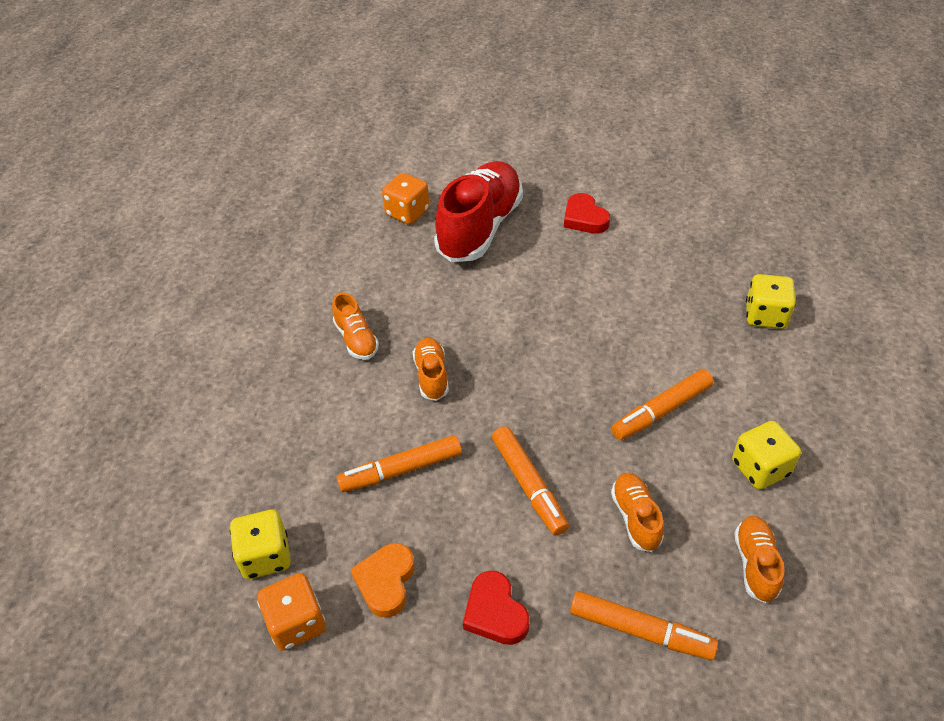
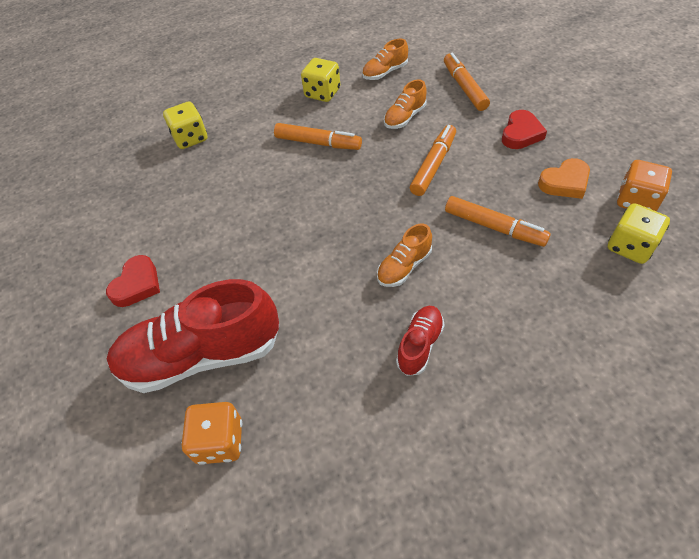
camera: 125 degrees left, 5 degrees up
(356, 339) = (420, 345): orange shoe -> red shoe

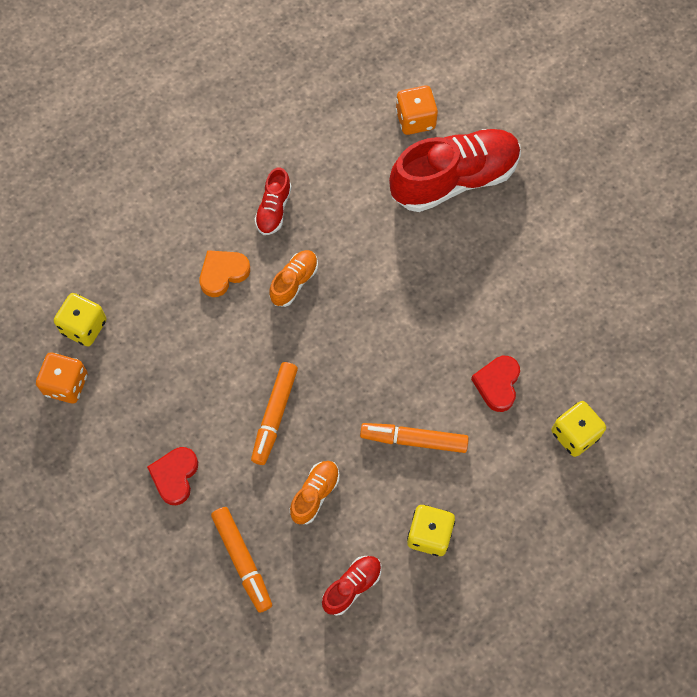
camera: 165 degrees right, 15 degrees up
(137, 284) = (542, 235): red heart -> red heart (497, 384)
(385, 72) = (352, 586): orange shoe -> red shoe
(494, 227) = (209, 336): orange marker -> none
(565, 182) = (134, 403): orange heart -> orange heart (223, 274)

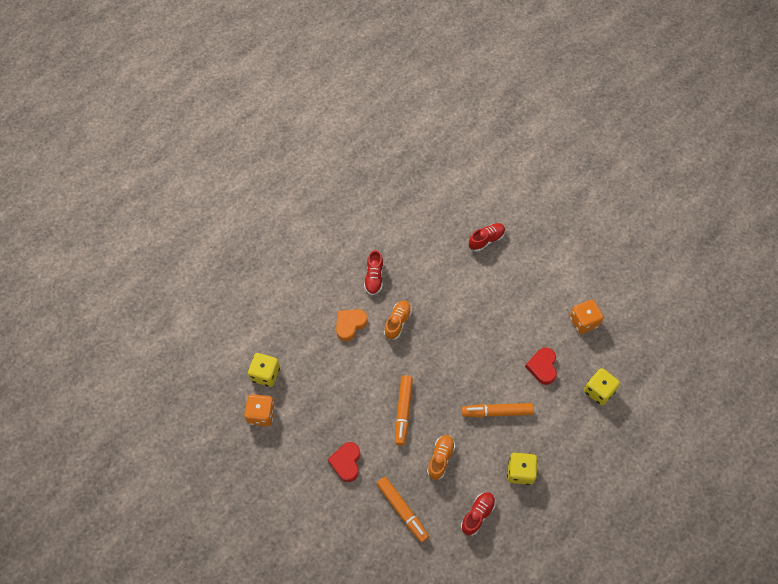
camera: 10 degrees left, 5 degrees down
(415, 119) = (453, 205): orange dice -> orange dice (583, 321)
(454, 179) = (486, 240): red shoe -> red shoe, size x0.47

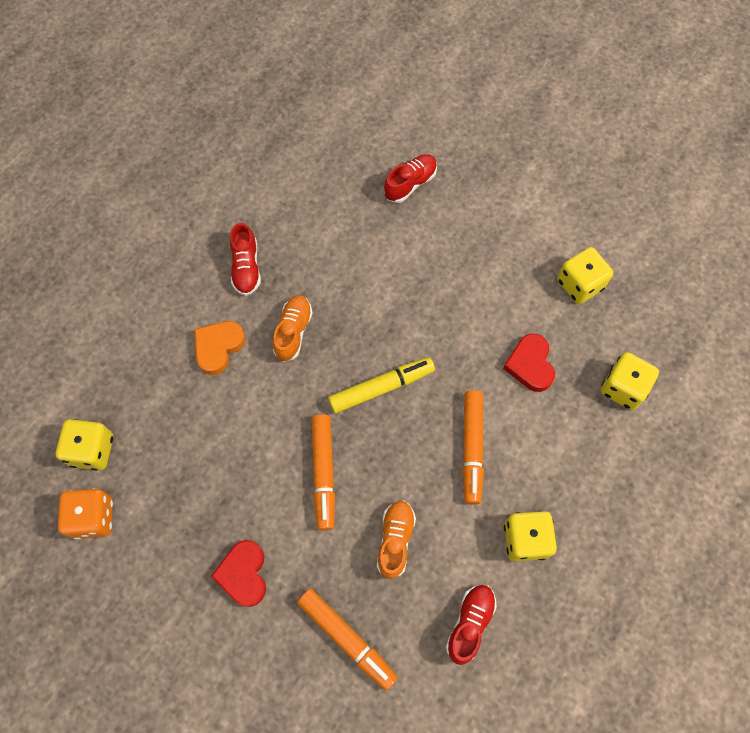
camera: 10 degrees left, 5 degrees up
(447, 365) = (381, 387): none -> yellow marker
(497, 412) = (472, 448): orange marker -> orange marker turned 75 degrees counterclockwise
(583, 321) = (579, 284): orange dice -> yellow dice

